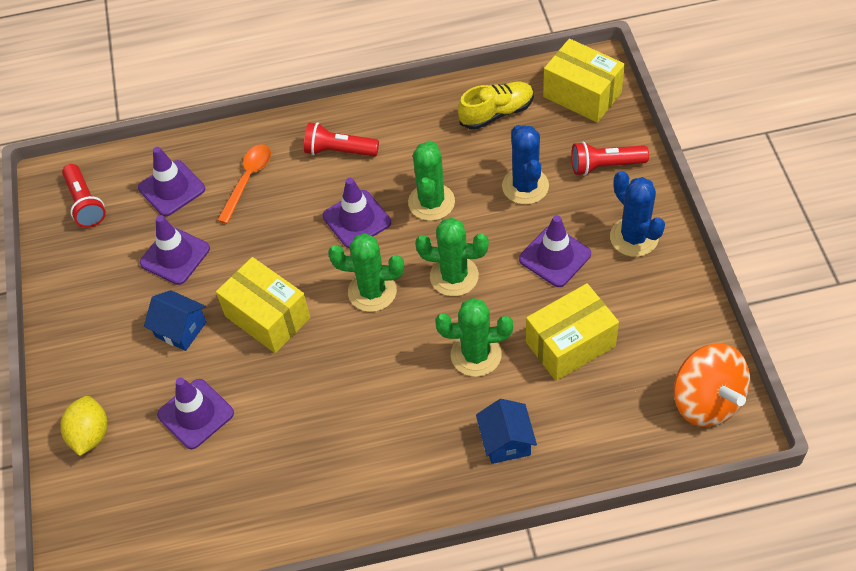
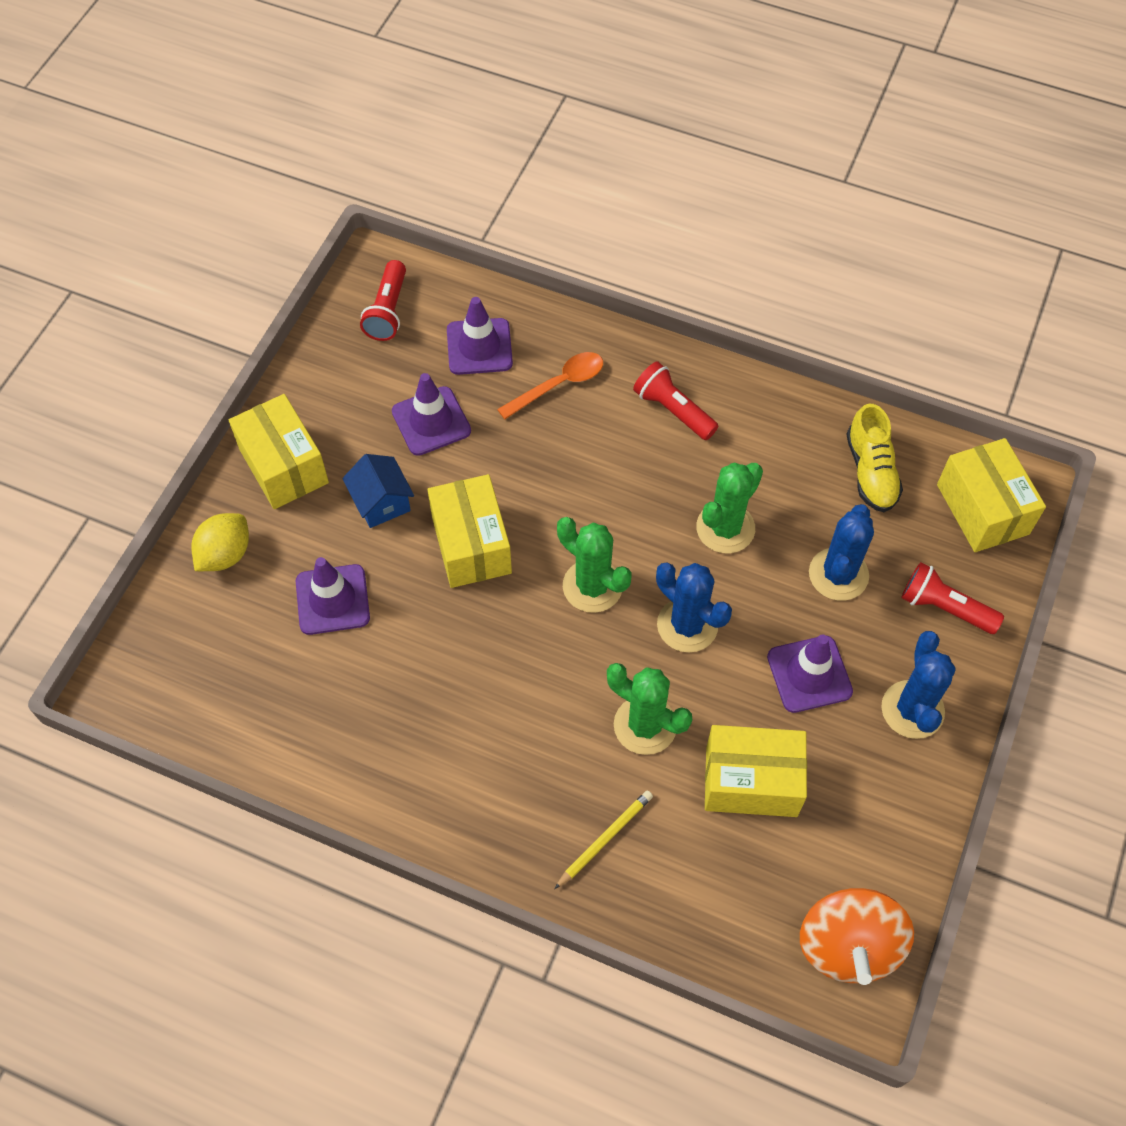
camera: 30 degrees right, 5 degrees up
(88, 349) = (284, 466): none -> yellow box
(356, 219) = (635, 497): purple traffic cone -> none
(454, 276) = (687, 625): green cactus -> blue cactus
(496, 113) = (871, 471): yellow shoe -> yellow shoe turned 75 degrees clockwise
(506, 441) = (605, 839): blue house -> yellow pencil

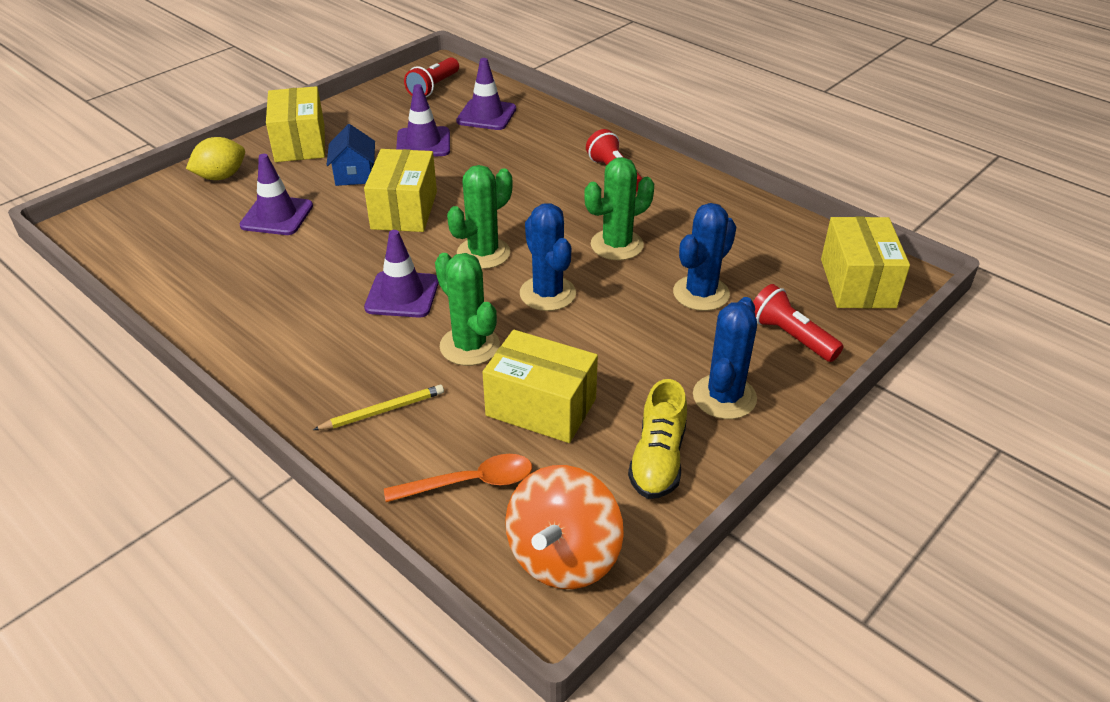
camera: 20 degrees right, 20 degrees down
(558, 385) = (532, 144): orange spoon -> orange spoon (470, 483)
(592, 586) = (483, 253): green cactus -> green cactus turned 75 degrees clockwise
(809, 674) = (638, 349): purple traffic cone -> purple traffic cone (402, 295)
(871, 471) = (764, 240): yellow shoe -> yellow shoe (658, 459)

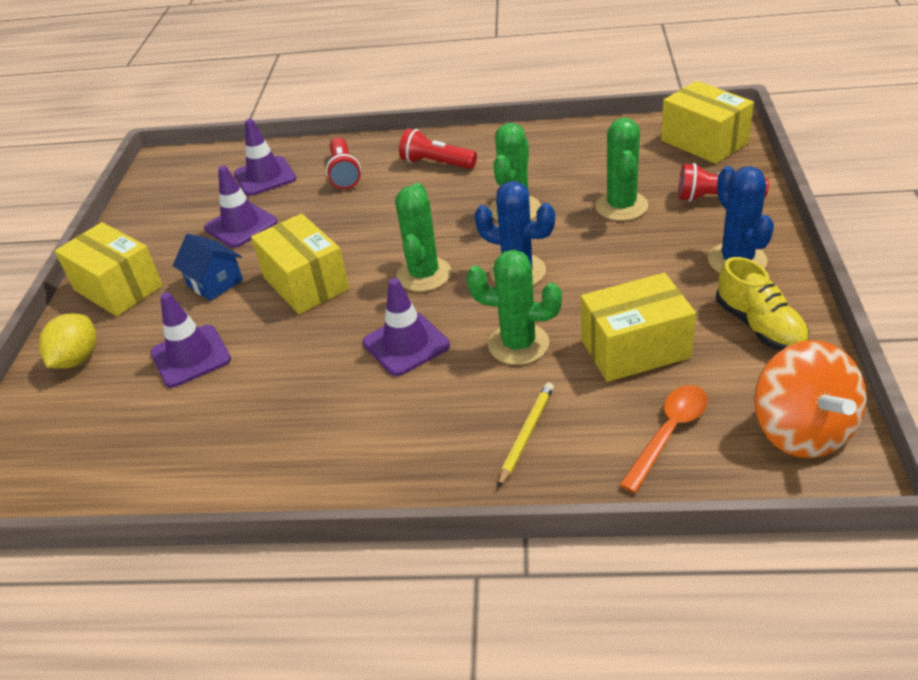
camera: 35 degrees left, 0 degrees up
(433, 87) = (182, 180): red flashlight -> red flashlight (344, 173)
(701, 293) = (621, 206): blue cactus -> green cactus

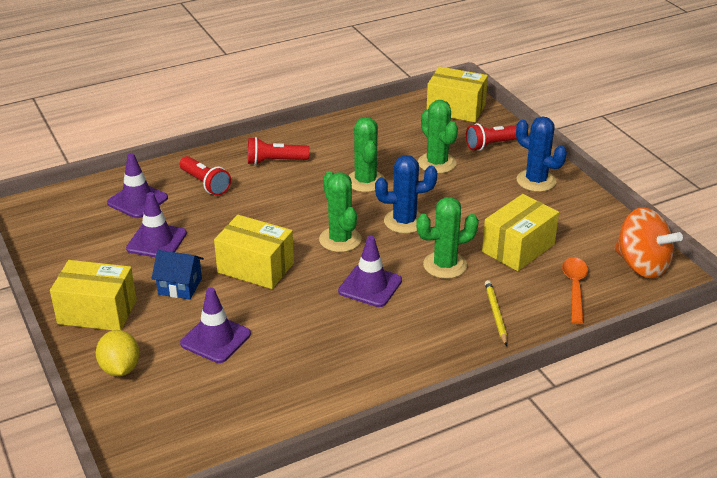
camera: 35 degrees left, 5 degrees down
(759, 326) = (578, 216): yellow shoe -> none

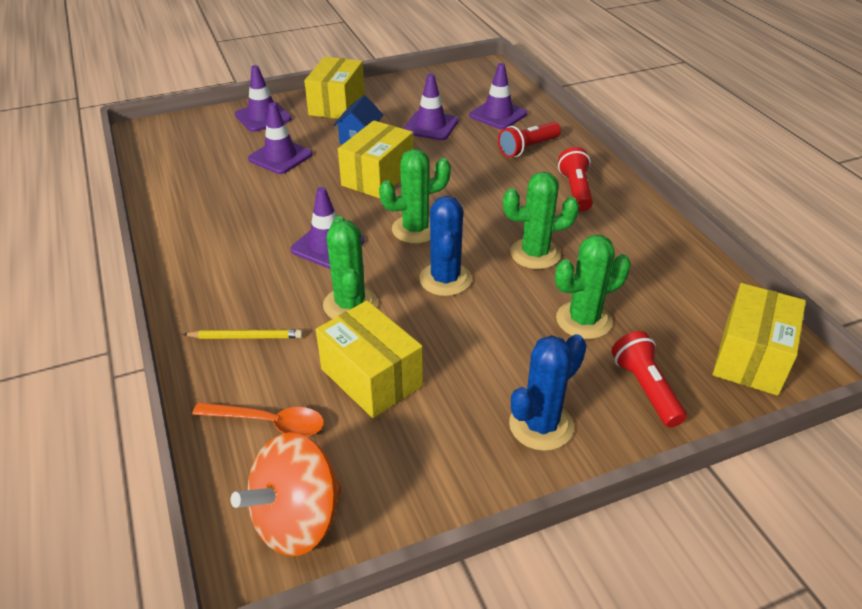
camera: 95 degrees right, 5 degrees up
(120, 368) = (263, 117): yellow lemon -> purple traffic cone

